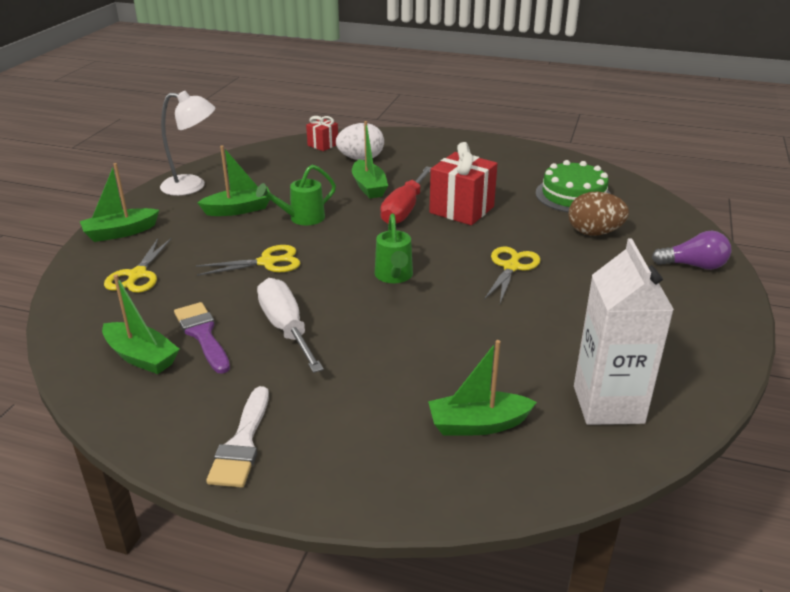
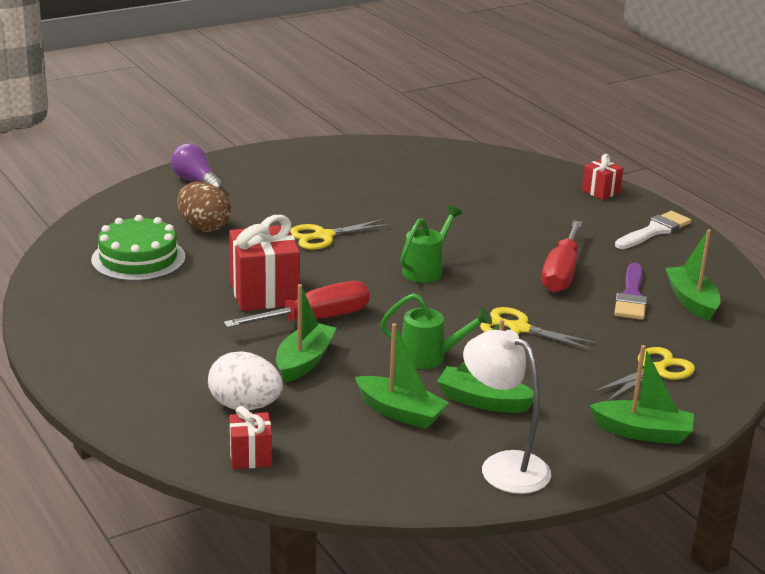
camera: 140 degrees left, 5 degrees down
(286, 328) = (561, 273): white screwdriver -> red screwdriver
(364, 484) = (600, 192): none -> red gift
(478, 424) = (504, 184): green boat -> green boat (400, 412)
(608, 404) = (416, 162): white carton -> none

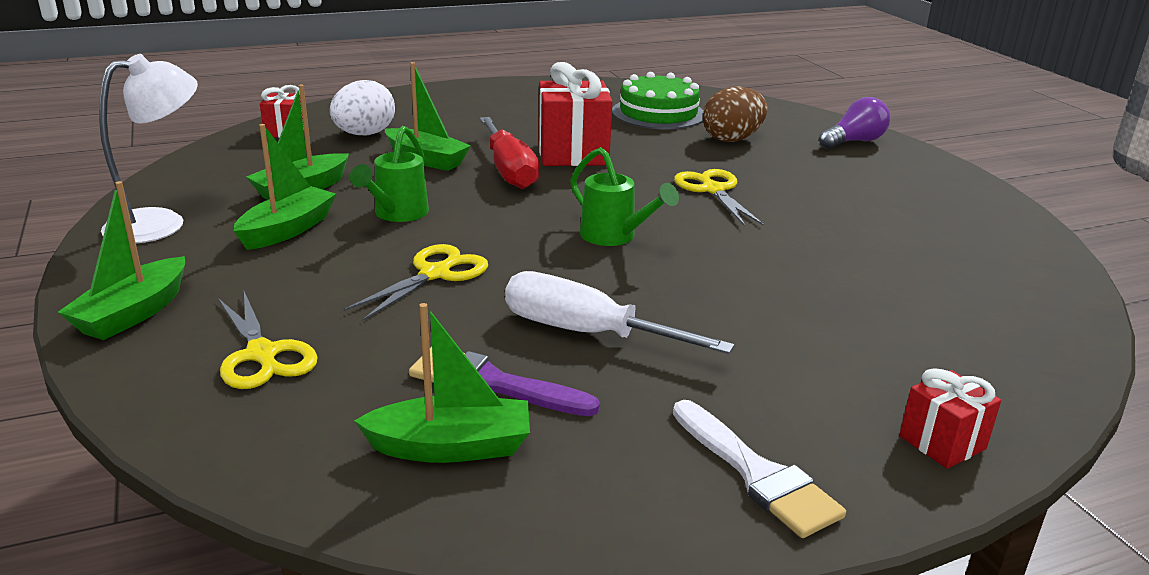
camera: 100 degrees right, 0 degrees up
(561, 273) = (586, 333): red screwdriver -> white screwdriver

